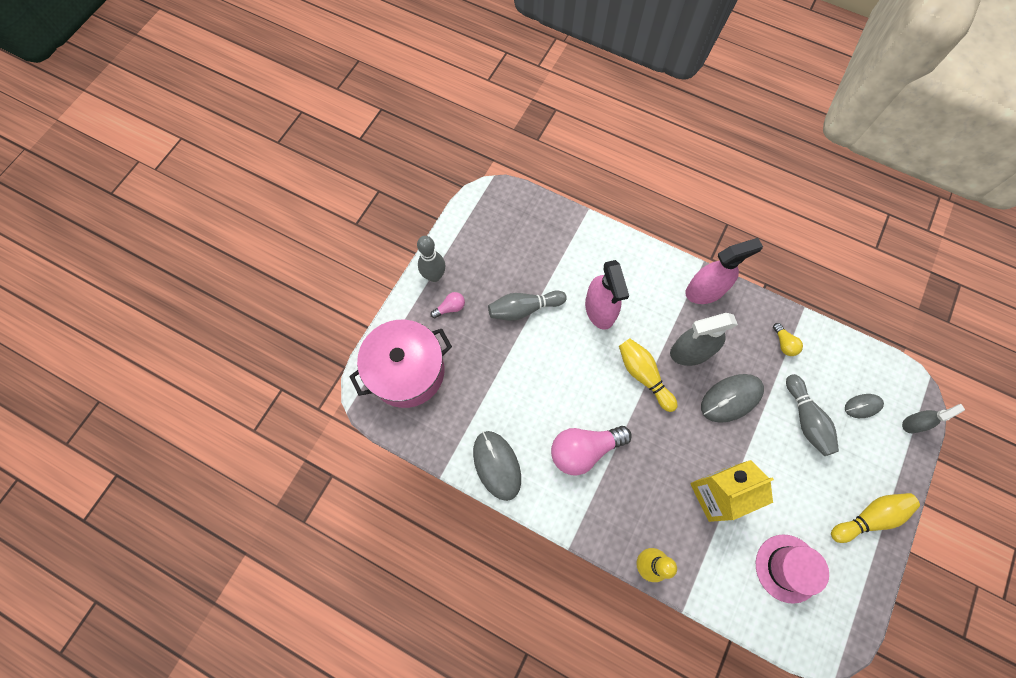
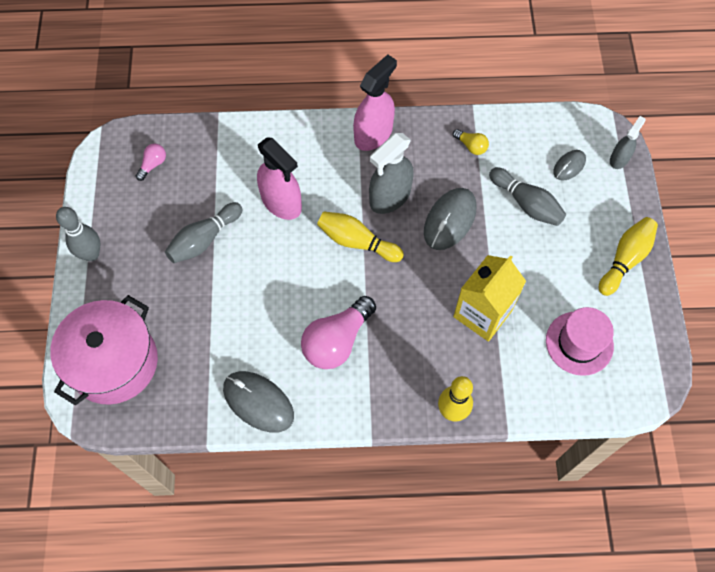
camera: 30 degrees left, 5 degrees down
(450, 308) = (126, 277): pink light bulb -> pink light bulb (153, 164)

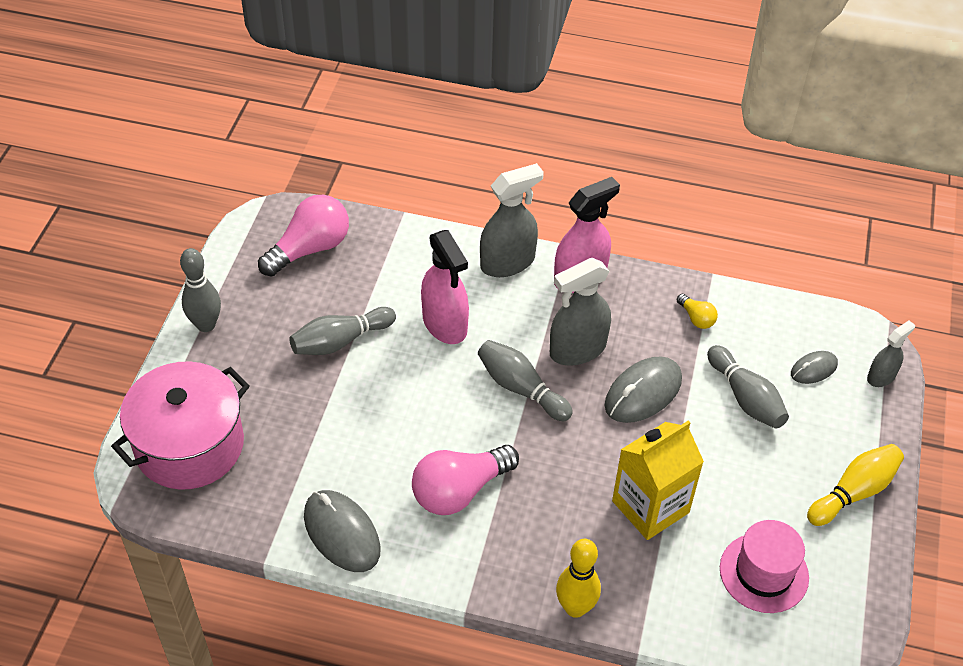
camera: 15 degrees right, 15 degrees down
(153, 164) = (310, 249): pink light bulb -> pink light bulb, size x2.11
(313, 136) = (507, 262): none -> grey spray bottle
(357, 242) = (521, 388): yellow bowling pin -> grey bowling pin

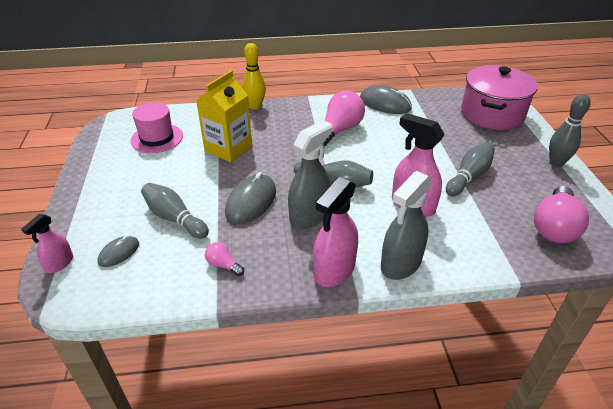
camera: 160 degrees right, 10 degrees down
(696, 318) = (223, 265): yellow light bulb -> pink light bulb
(854, 492) = (96, 185): yellow bowling pin -> none
(881, 376) = (59, 263): grey spray bottle -> pink spray bottle

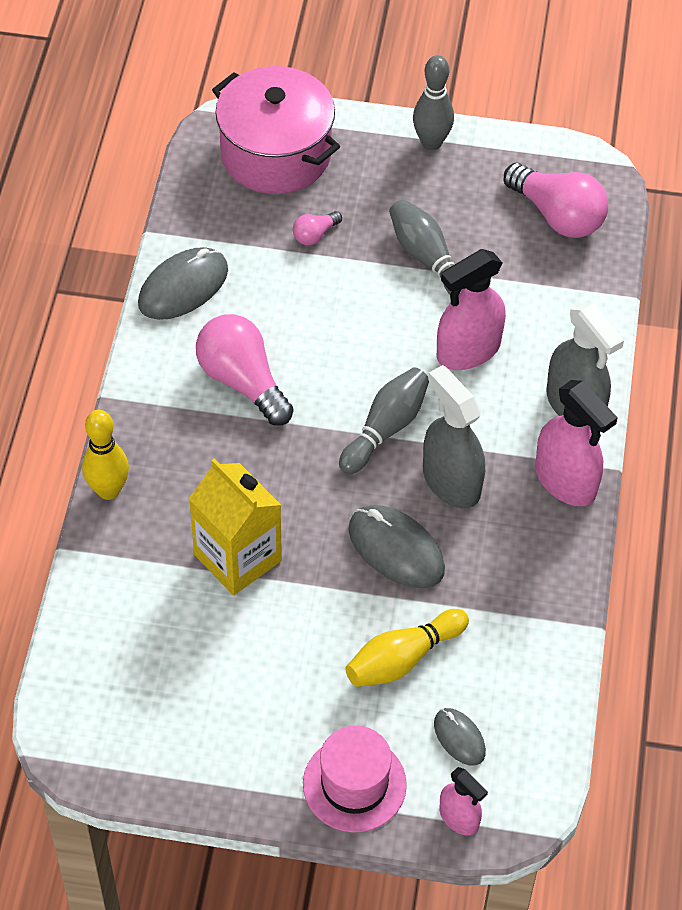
camera: 75 degrees left, 15 degrees up
(157, 138) = (160, 668): pink hat -> pink hat (354, 784)
(174, 218) = (403, 658): grey bowling pin -> yellow bowling pin
(223, 265) = (521, 607): pink light bulb -> pink light bulb (315, 235)

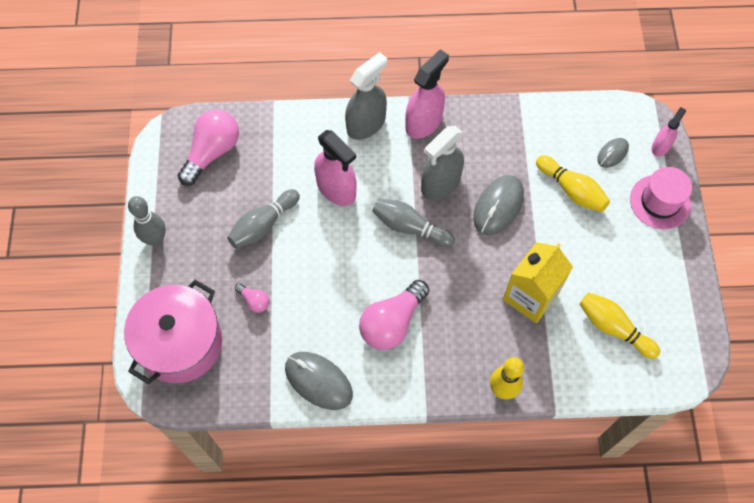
camera: 100 degrees left, 10 degrees up
(159, 654) = (613, 328): none -> yellow bowling pin

